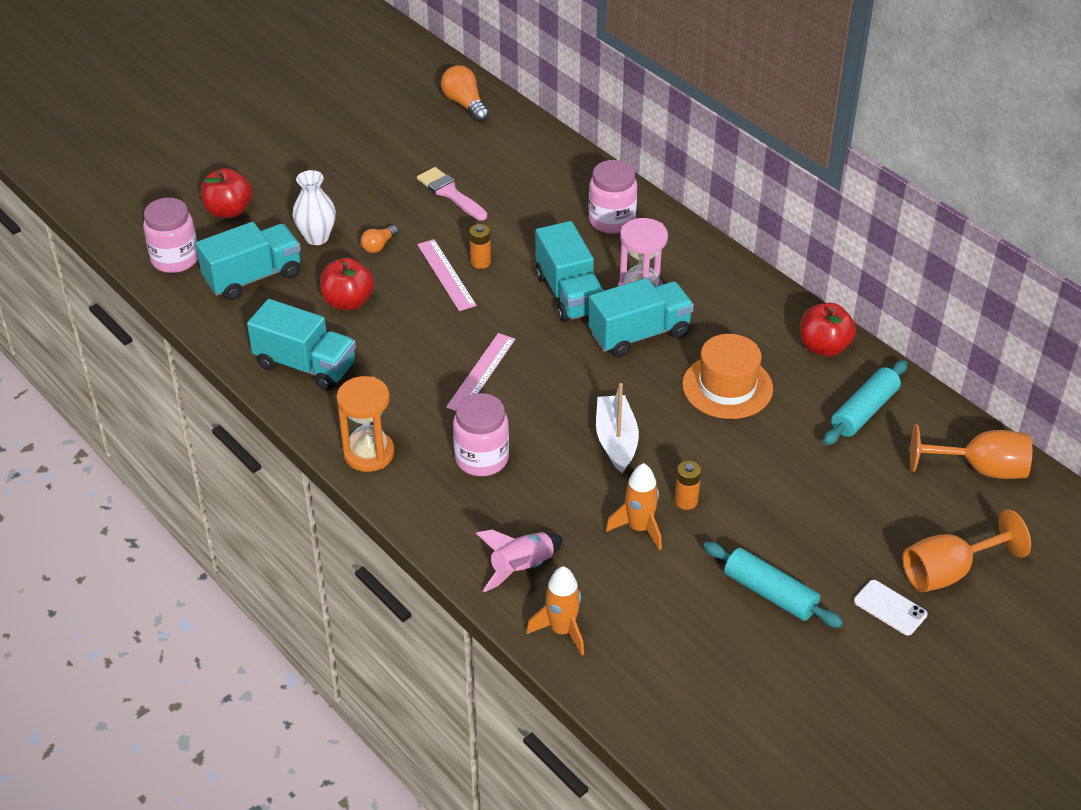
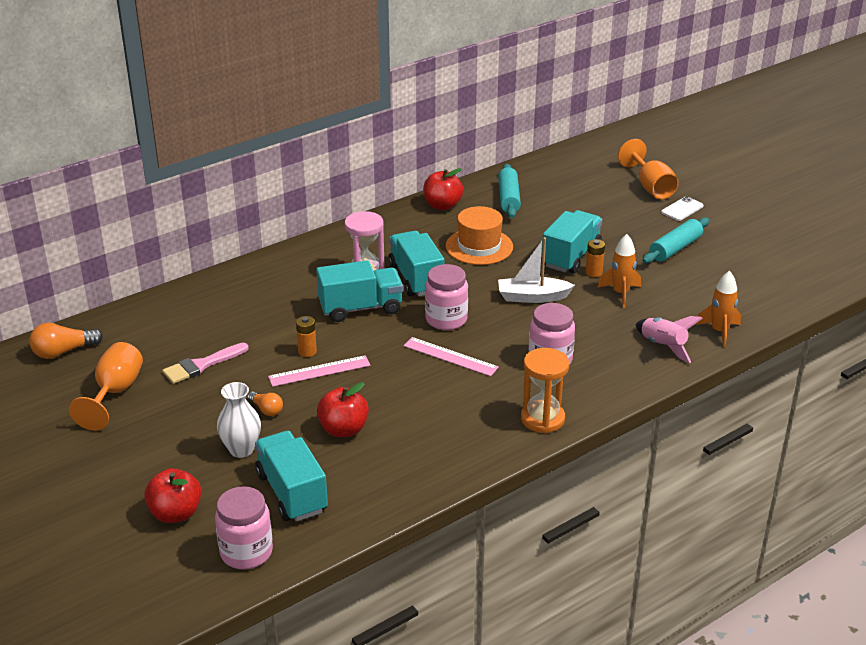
camera: 85 degrees left, 10 degrees down
(305, 365) = (427, 456): turquoise truck -> turquoise truck (571, 256)
(612, 221) = (272, 282): pink jar -> pink jar (446, 319)
(864, 411) = (508, 198): turquoise rolling pin -> turquoise rolling pin turned 45 degrees clockwise
(980, 469) = (563, 166): orange goblet -> orange goblet (115, 392)

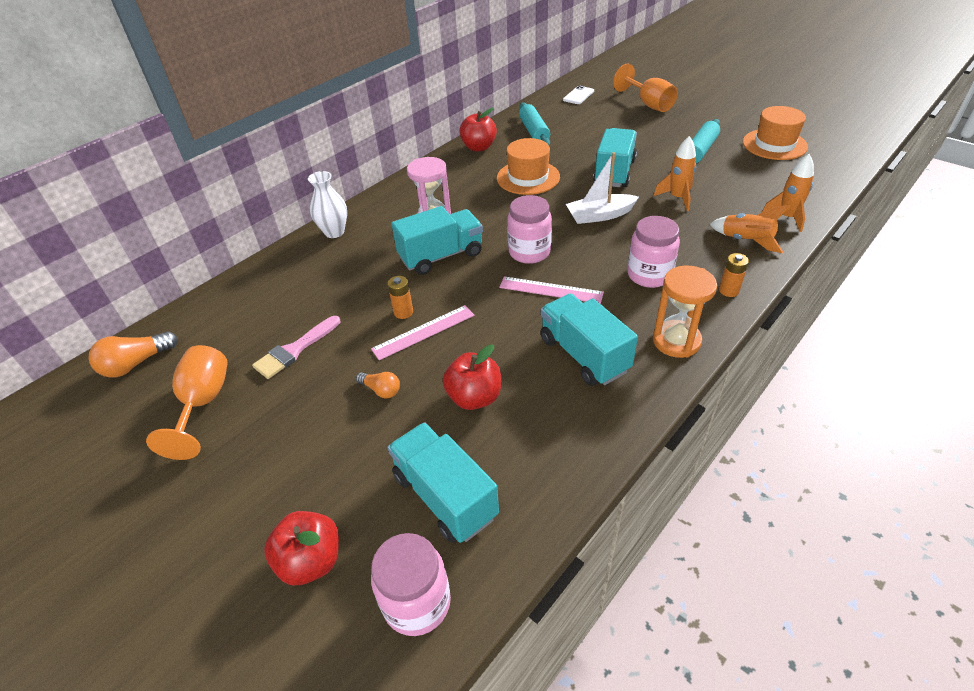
camera: 10 degrees left, 10 degrees up
(241, 449) = (367, 448): white vase -> white vase (334, 232)
(416, 279) = (483, 217): turquoise truck -> turquoise truck (583, 355)
(593, 273) = (642, 183): orange battery -> orange battery (728, 290)
(663, 346) = (745, 241): pink rocket -> orange rocket
(682, 209) = (685, 117): white phone -> white phone (578, 95)
(759, 256) = (774, 144): none -> orange hat

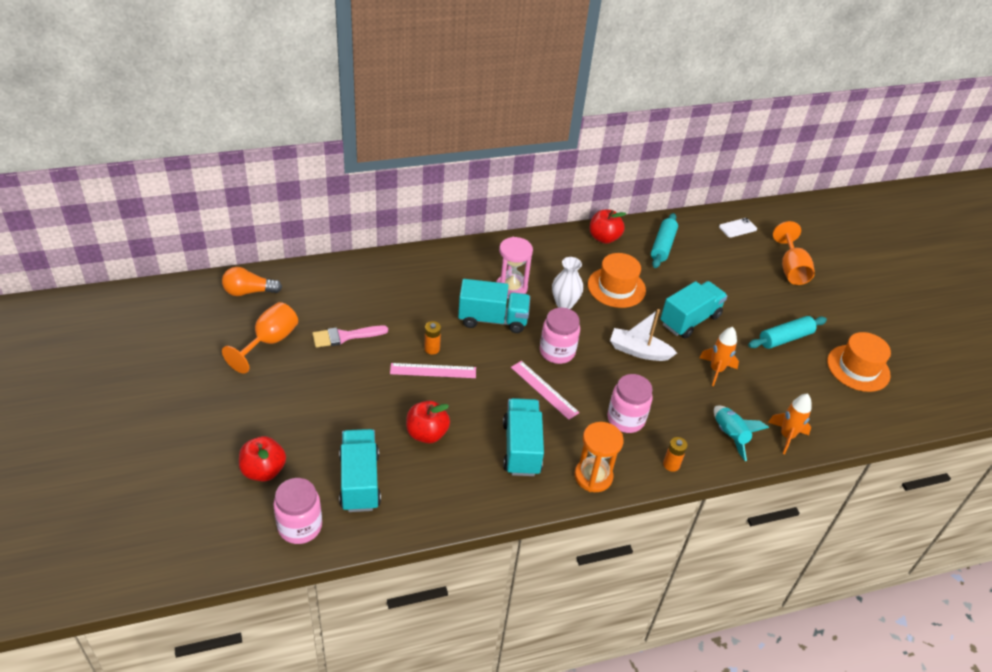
camera: 25 degrees right, 0 degrees up
(334, 232) = (436, 258): white vase -> white vase (564, 304)
(381, 390) = (375, 395): orange light bulb -> none
(745, 241) = (730, 435): orange rocket -> turquoise rocket

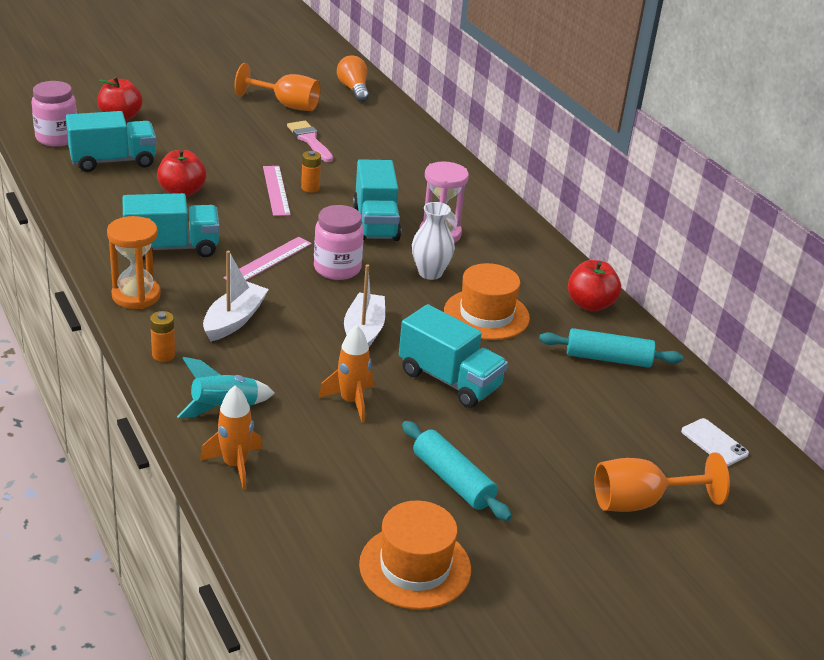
camera: 80 degrees right, 10 degrees down
(625, 419) = (234, 320): pink jar -> white boat

